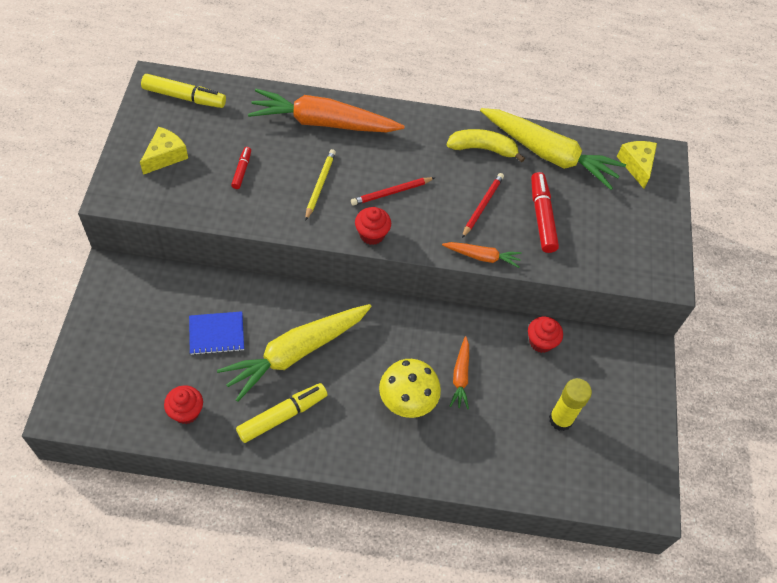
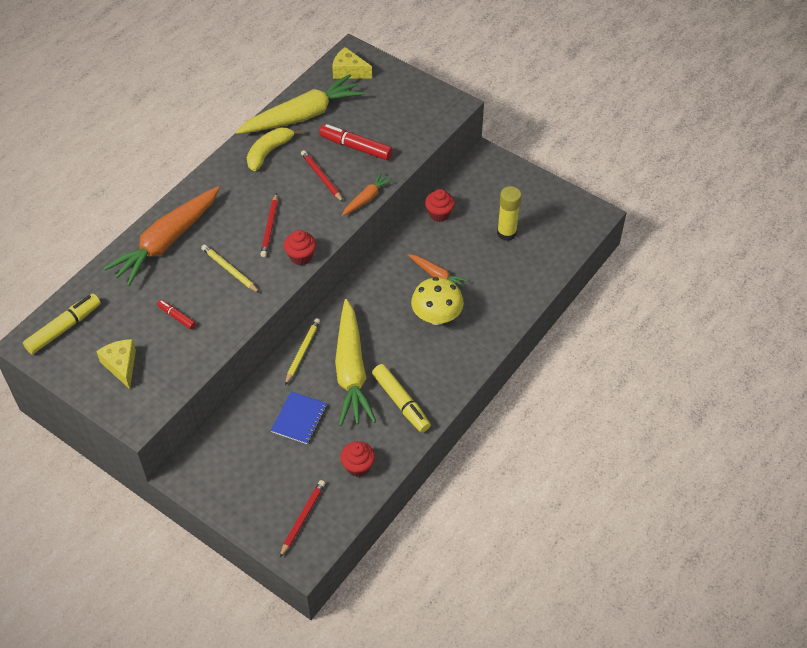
camera: 55 degrees left, 5 degrees down
(105, 390) = (302, 518): none -> red pencil
(282, 416) = (401, 402): yellow marker -> yellow marker turned 150 degrees clockwise
(295, 300) = (302, 351): none -> yellow pencil

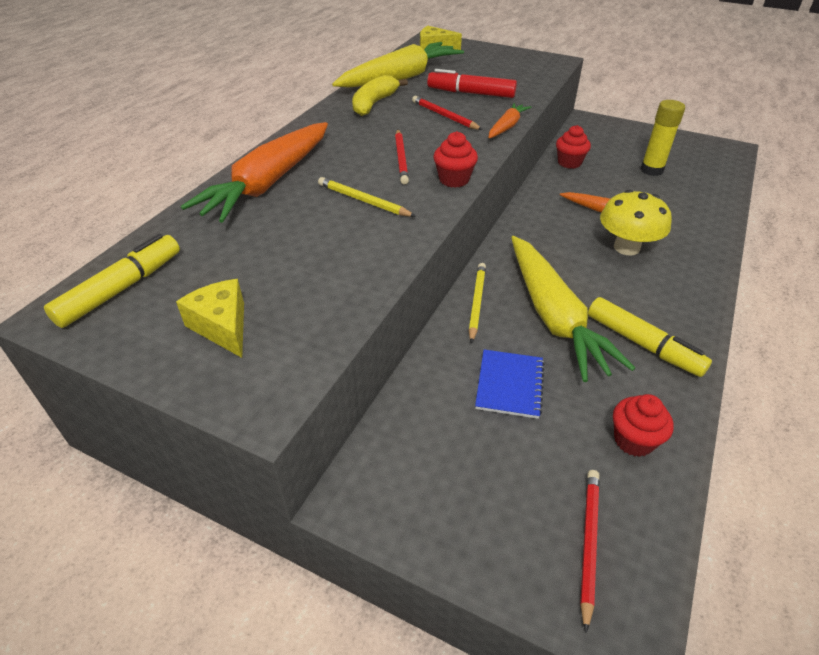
camera: 10 degrees left, 10 degrees down
(177, 317) = (301, 256): red marker -> none

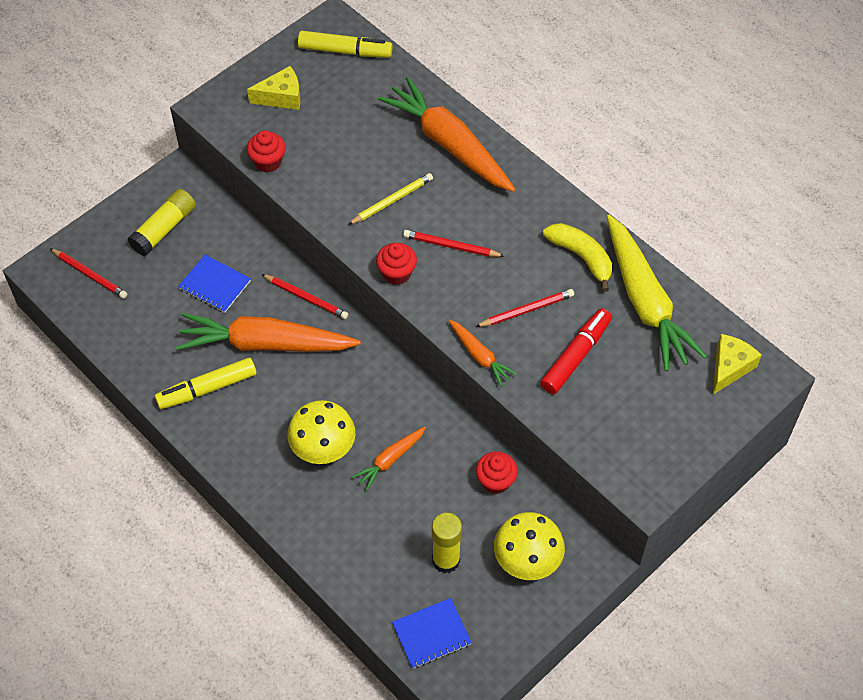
camera: 110 degrees right, 15 degrees up
(121, 289) = (345, 51): yellow marker -> yellow marker turned 45 degrees counterclockwise
(455, 476) = (164, 229): none -> yellow glue stick
(476, 302) = (306, 298): yellow pencil -> red pencil
(554, 316) = (265, 344): yellow carrot -> orange carrot
(614, 141) = (527, 560): none -> yellow mushroom
(633, 440) = (135, 333): red cupcake -> red cupcake (268, 162)
(709, 165) = (431, 634): none -> blue notebook

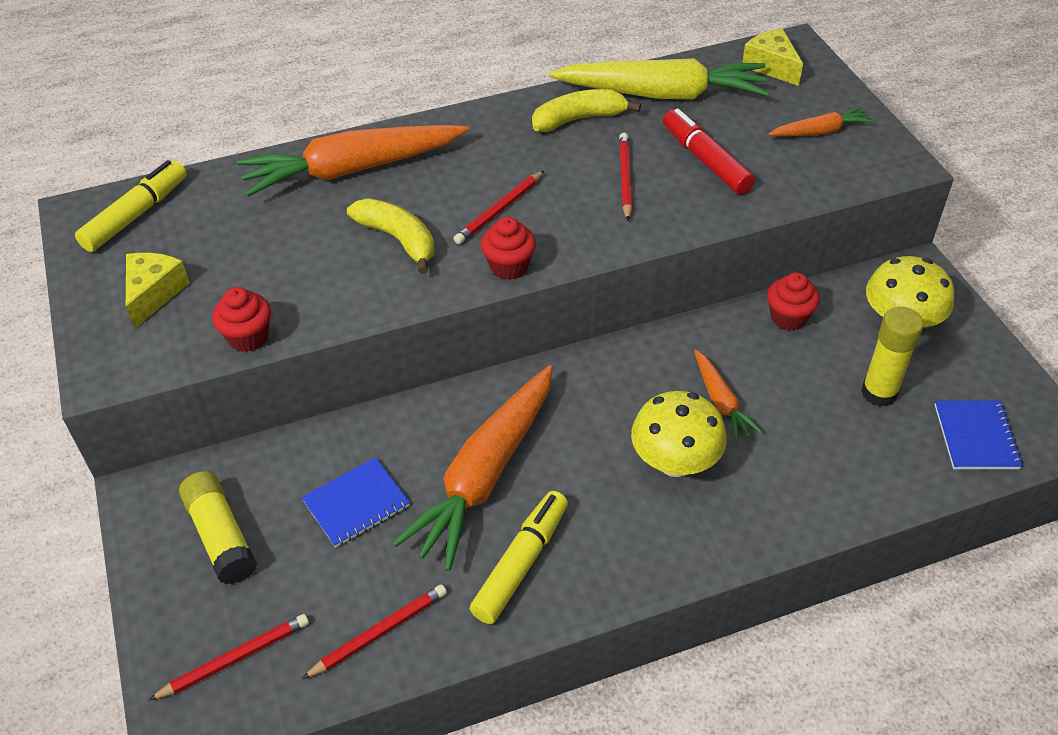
camera: 65 degrees left, 10 degrees down
(207, 388) = (521, 563): yellow marker -> yellow marker turned 150 degrees counterclockwise
(306, 298) = (440, 411): red pencil -> red pencil (379, 632)
(392, 200) = (398, 240): yellow pencil -> yellow banana
(480, 356) = (668, 232): orange carrot -> orange carrot (820, 131)

